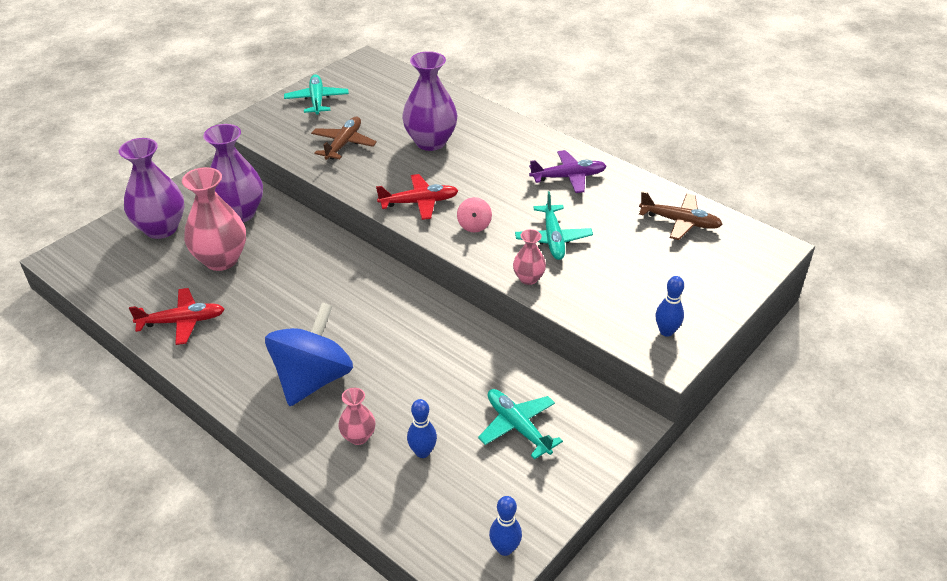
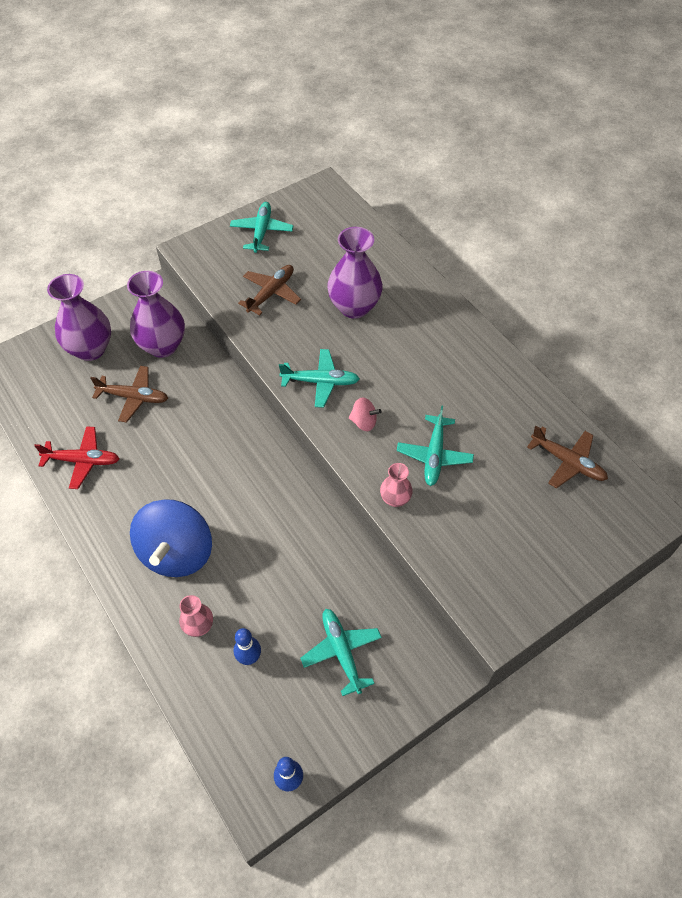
camera: 15 degrees right, 15 degrees up
(221, 260) = (133, 397): pink vase -> brown plane
(312, 379) = (177, 552): blue spinning top -> blue spinning top turned 150 degrees clockwise
(419, 202) = (320, 382): red plane -> turquoise plane
(474, 225) = (364, 422): pink spinning top -> pink spinning top turned 90 degrees counterclockwise
(568, 177) = (474, 380): purple plane -> none
(666, 331) = (506, 595): blue bowling pin -> none

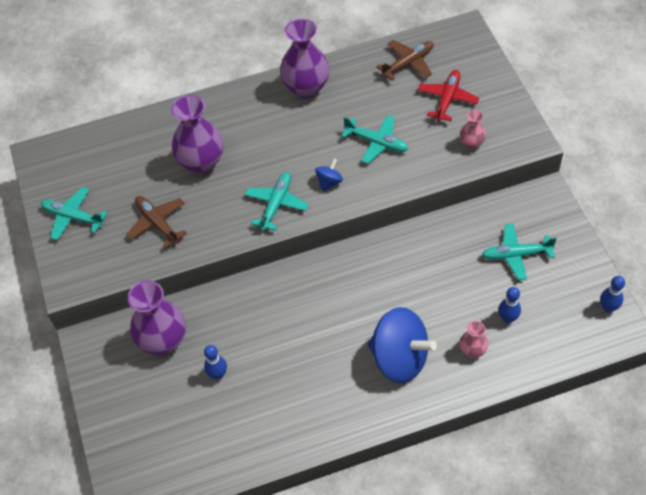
camera: 70 degrees left, 0 degrees up
(82, 461) = (278, 427): red plane -> red plane (447, 99)
(90, 349) = (141, 408): purple vase -> purple vase (306, 88)
(133, 397) = (218, 374): brown plane -> blue bowling pin
(364, 422) = (329, 182): pink spinning top -> blue spinning top
(395, 499) = (409, 177): pink vase -> pink vase (471, 143)

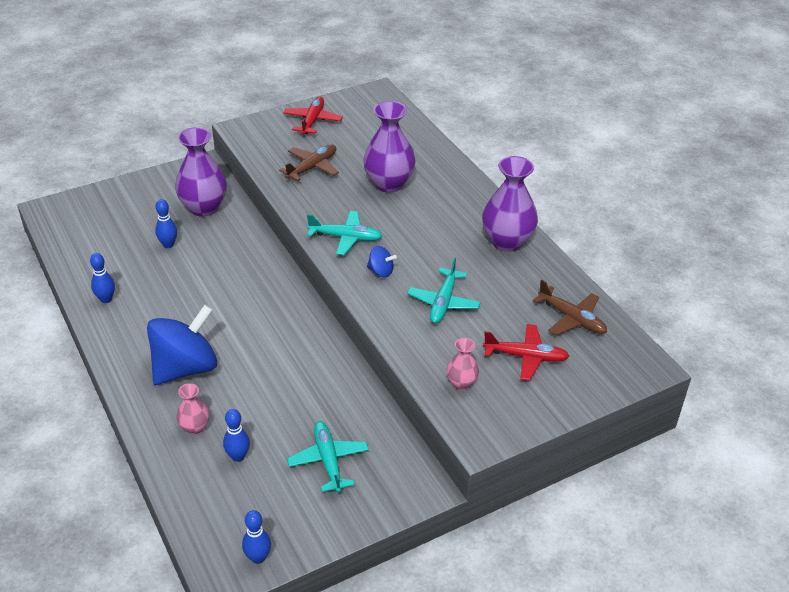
camera: 75 degrees right, 15 degrees down
(73, 217) = (312, 121): turquoise plane -> red plane
(293, 431) = (106, 299): none -> blue bowling pin
(399, 358) = (185, 368): blue spinning top -> blue spinning top turned 150 degrees counterclockwise

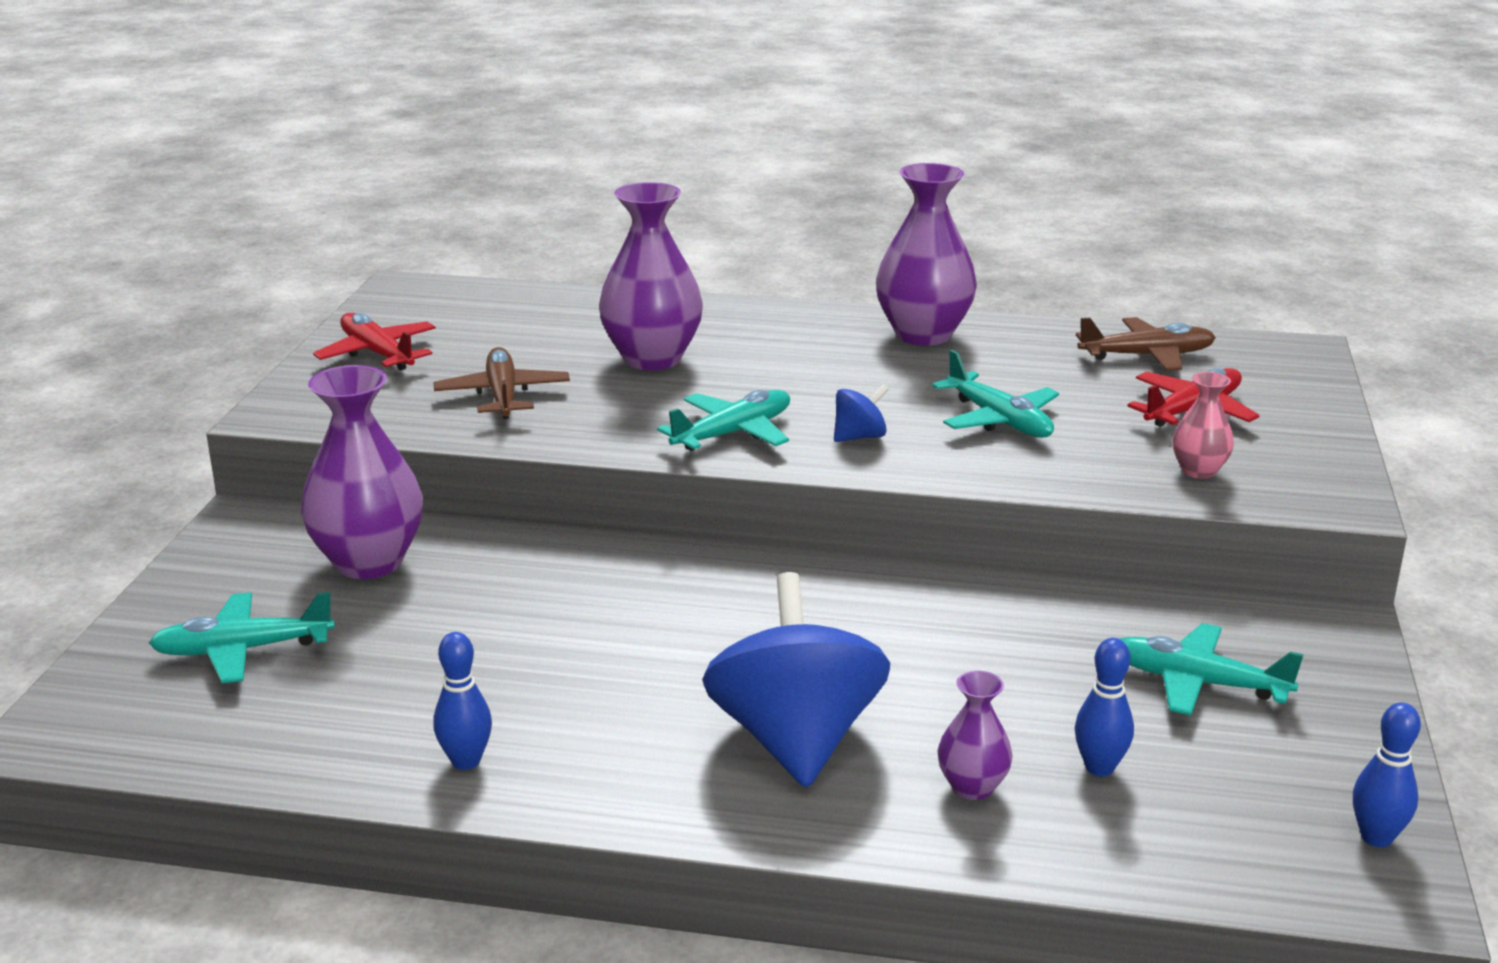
camera: 50 degrees left, 15 degrees down
(125, 216) = (243, 650): none -> turquoise plane
(168, 245) = (413, 634): blue bowling pin -> none
(194, 427) = (972, 787): pink vase -> purple vase

